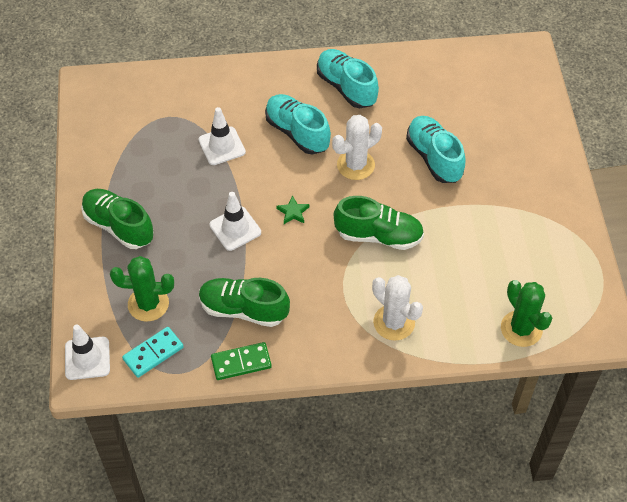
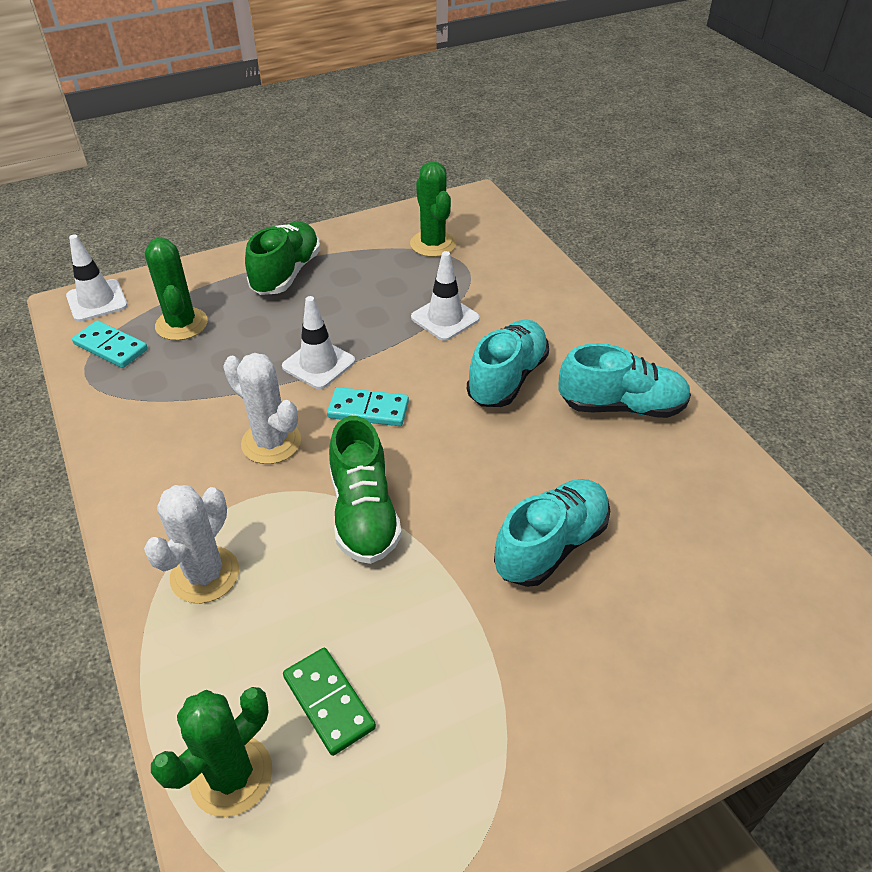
camera: 70 degrees right, 10 degrees down
(131, 127) = (433, 244): none -> green cactus
(241, 362) = (107, 425): green domino -> green domino (328, 702)
(243, 309) = (192, 405): green shoe -> none
(293, 212) = (368, 410): green star -> turquoise domino
(346, 87) = (621, 406): turquoise shoe -> turquoise shoe turned 60 degrees clockwise
(355, 165) = (483, 453): white cactus -> white cactus (271, 442)

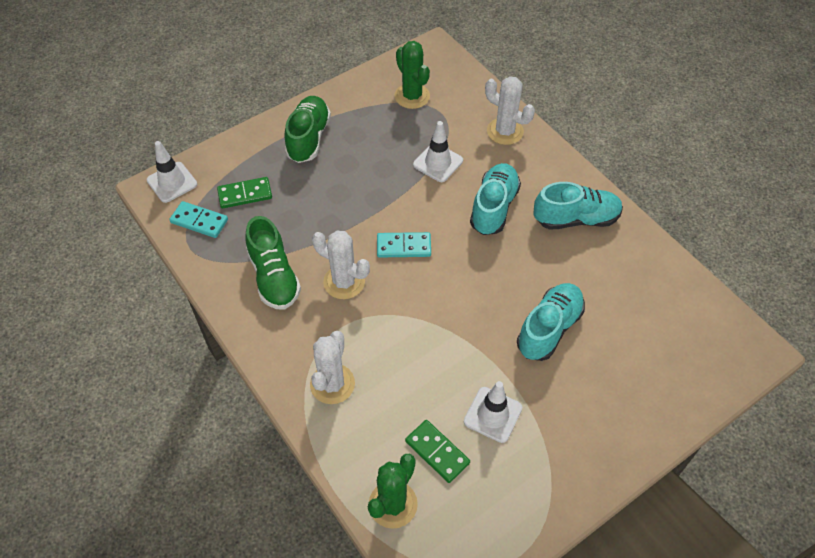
camera: 10 degrees left, 10 degrees up
(181, 324) = (245, 194): green cactus -> green domino
(318, 364) = (357, 214): white traffic cone -> white traffic cone (492, 414)
(364, 513) = (423, 325): green shoe -> green shoe (274, 277)
(544, 294) = (505, 131): none -> white cactus

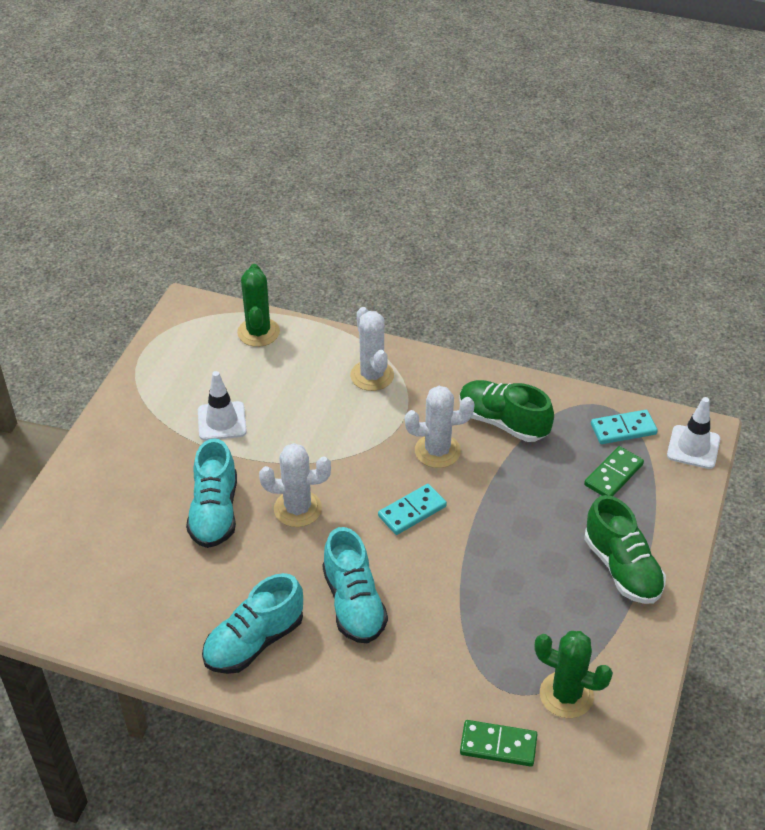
camera: 145 degrees right, 10 degrees down
(437, 452) = (249, 376): green domino -> green domino (498, 745)
(438, 163) = (457, 622): white traffic cone -> none
(505, 131) = (413, 712): white cactus -> white cactus (297, 509)

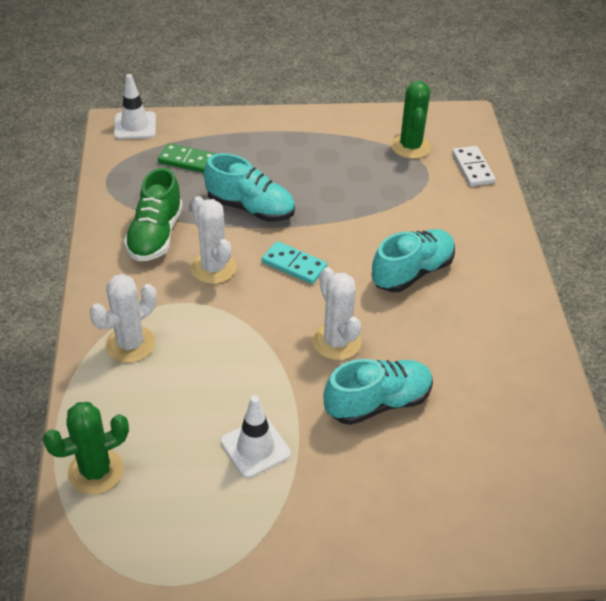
camera: 115 degrees left, 0 degrees up
(254, 641) = (491, 320): turquoise shoe -> turquoise shoe (250, 208)
(498, 745) = (472, 168): green domino -> white domino
(622, 568) = (282, 141): green shoe -> none
(623, 429) = (131, 164): turquoise domino -> none

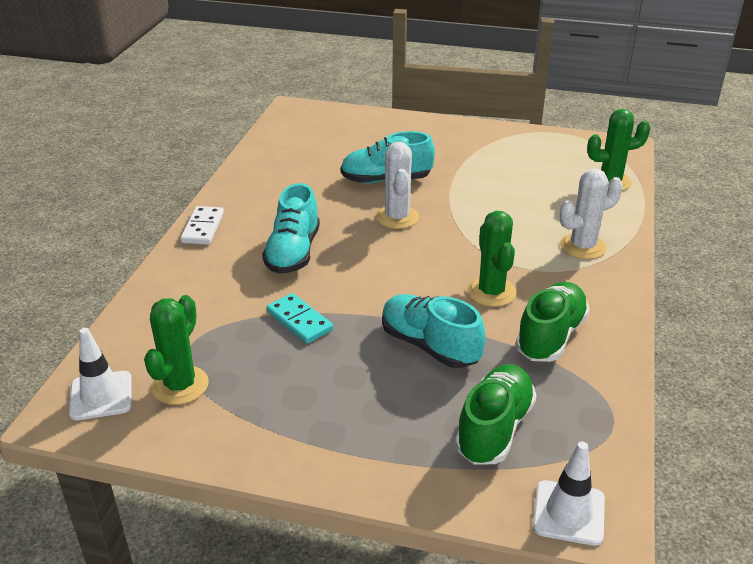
camera: 160 degrees left, 10 degrees down
(187, 161) = (494, 428): green domino -> green shoe
(213, 268) = (491, 292): white cactus -> green cactus
(255, 448) = (489, 174): white traffic cone -> white traffic cone (101, 396)
(294, 265) = (406, 279): turquoise domino -> turquoise domino (299, 321)
(412, 272) = (293, 252): turquoise shoe -> turquoise shoe turned 60 degrees counterclockwise
(472, 168) = (131, 340): white domino -> white domino (203, 228)

